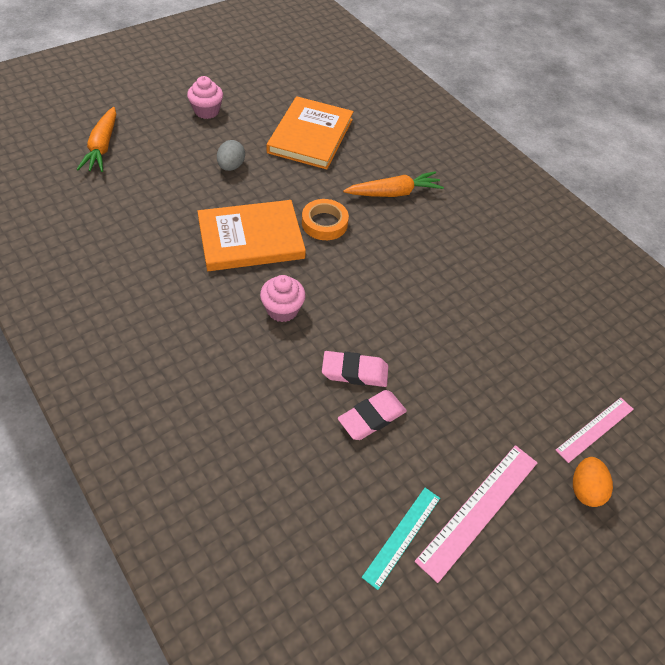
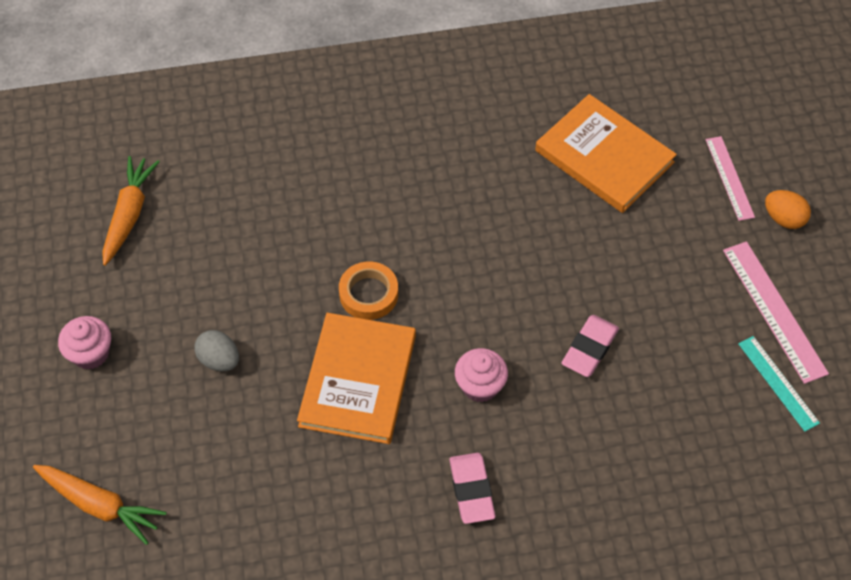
camera: 60 degrees left, 5 degrees up
(310, 136) = (206, 249): orange book -> orange book (604, 157)
(371, 417) = (648, 356): pink eraser -> pink eraser (471, 490)
(394, 193) = (353, 202): orange carrot -> orange carrot (129, 214)

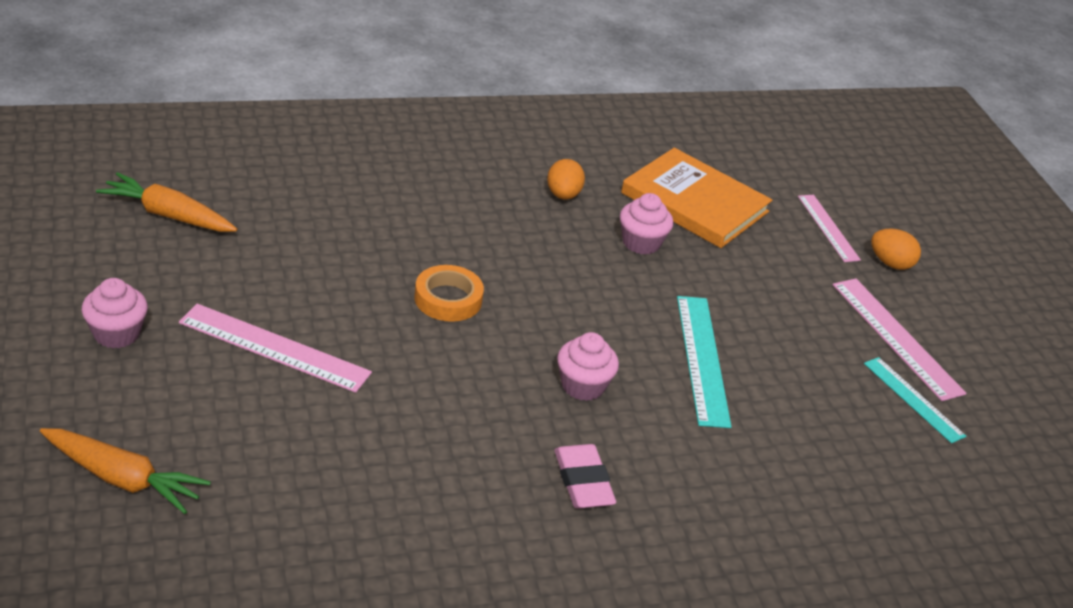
camera: 10 degrees left, 20 degrees down
(129, 214) = (168, 215): orange carrot -> orange carrot turned 75 degrees counterclockwise
(219, 360) = (274, 348): grey egg -> pink ruler
(358, 380) = (440, 374): orange book -> none
(480, 158) = (563, 195): none -> orange egg
(548, 212) = (641, 243): none -> pink cupcake
(589, 348) = (702, 359): pink eraser -> turquoise ruler

